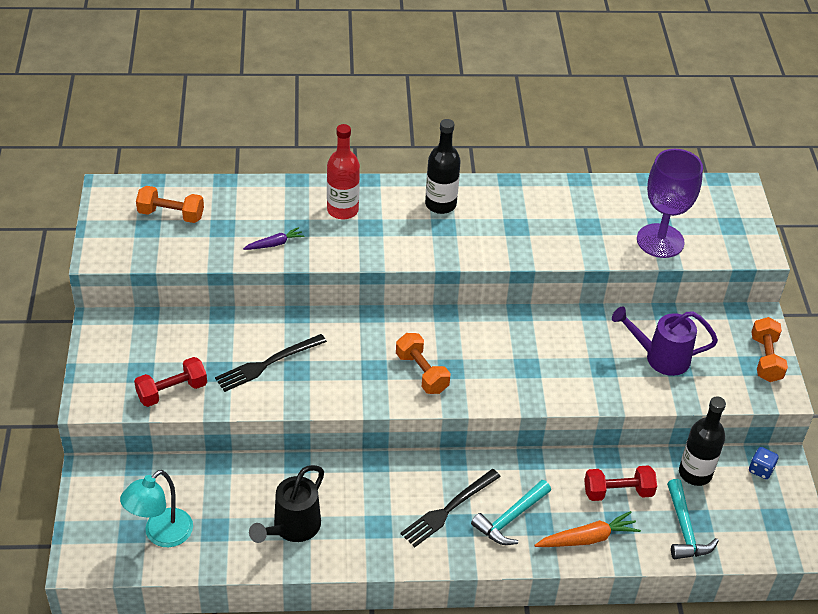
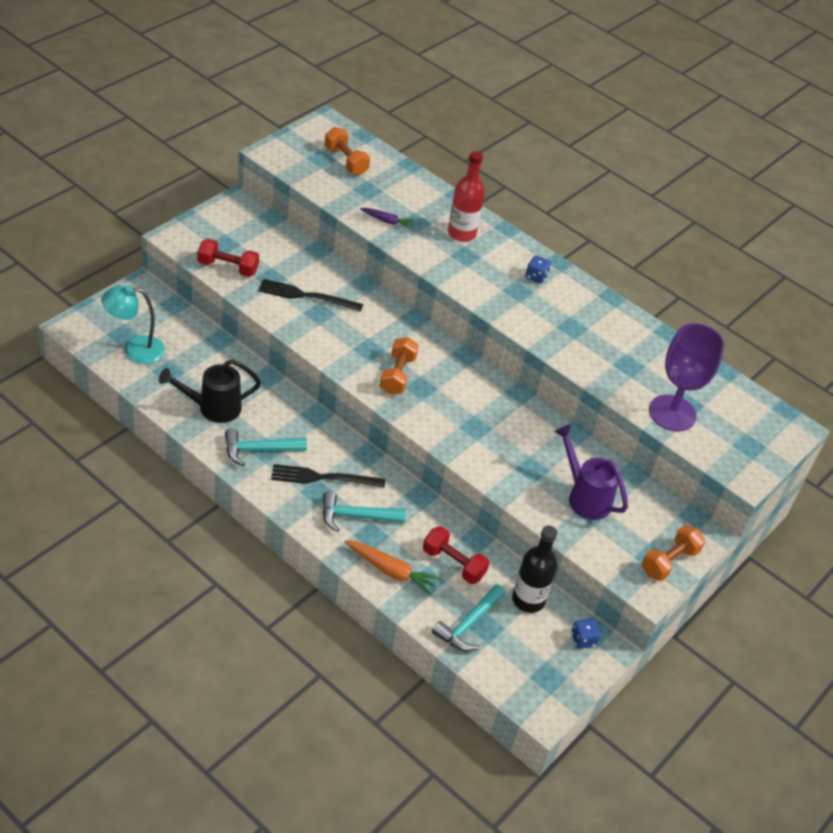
camera: 40 degrees right, 0 degrees up
(373, 531) = (259, 450): none -> turquoise hammer
(440, 204) = (536, 277): black bottle -> blue dice

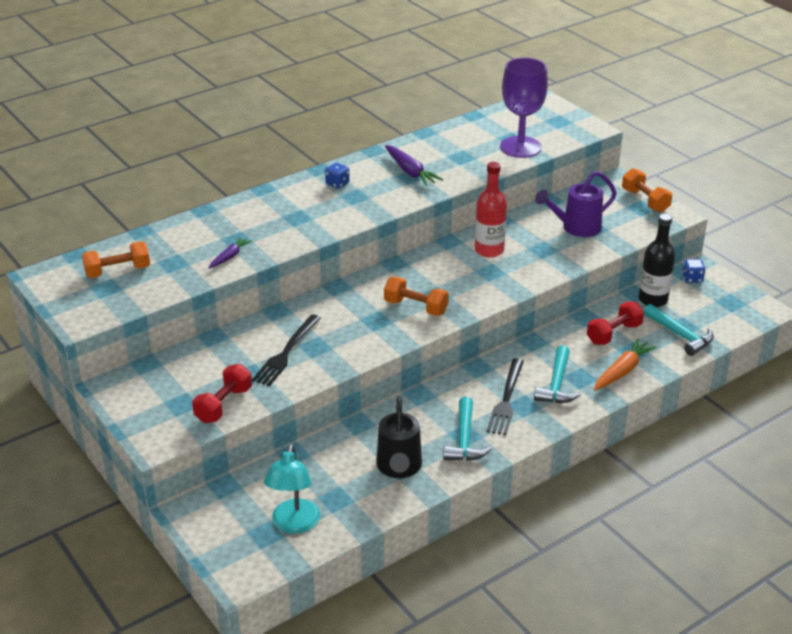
camera: 70 degrees left, 10 degrees down
(461, 233) = (263, 215): red bottle -> red bottle (489, 250)
(581, 327) = (410, 172): none -> purple carrot

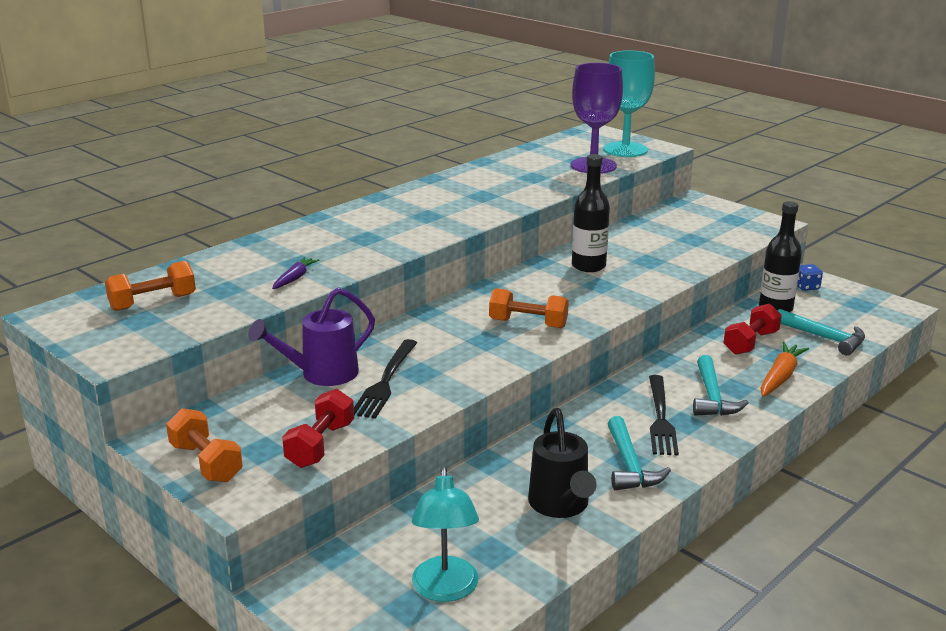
camera: 10 degrees left, 10 degrees down
(337, 184) = (402, 207): blue dice -> none
(410, 172) = (482, 192): purple carrot -> none
(489, 250) = (588, 266): red bottle -> black bottle
(558, 128) = (625, 150): none -> turquoise goblet
(576, 228) = (675, 240): purple watering can -> purple watering can (322, 374)
(645, 201) = (734, 213): orange dumbbell -> orange dumbbell (206, 462)

